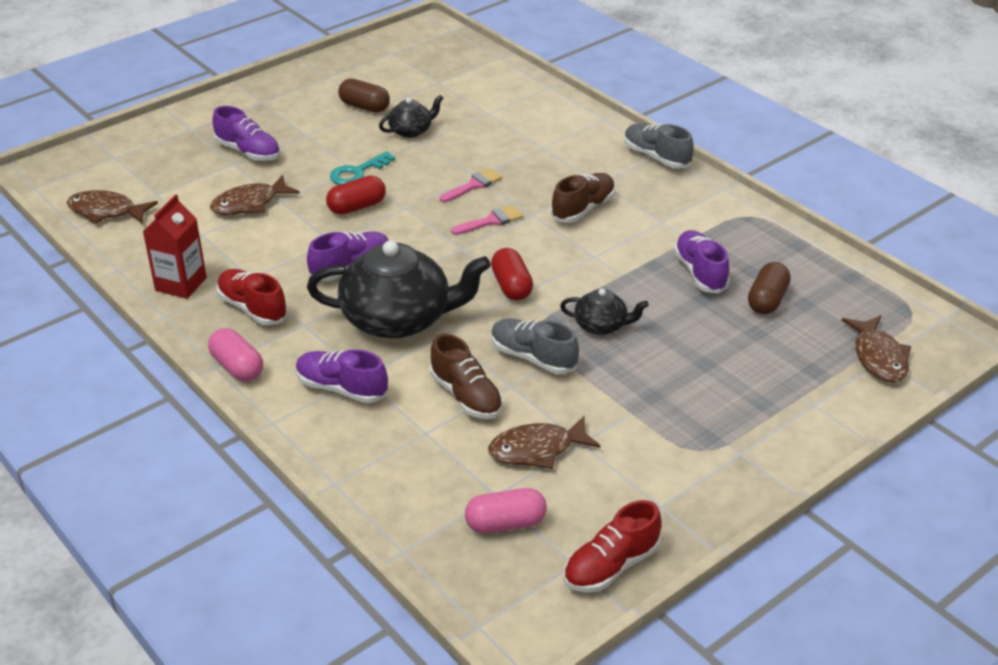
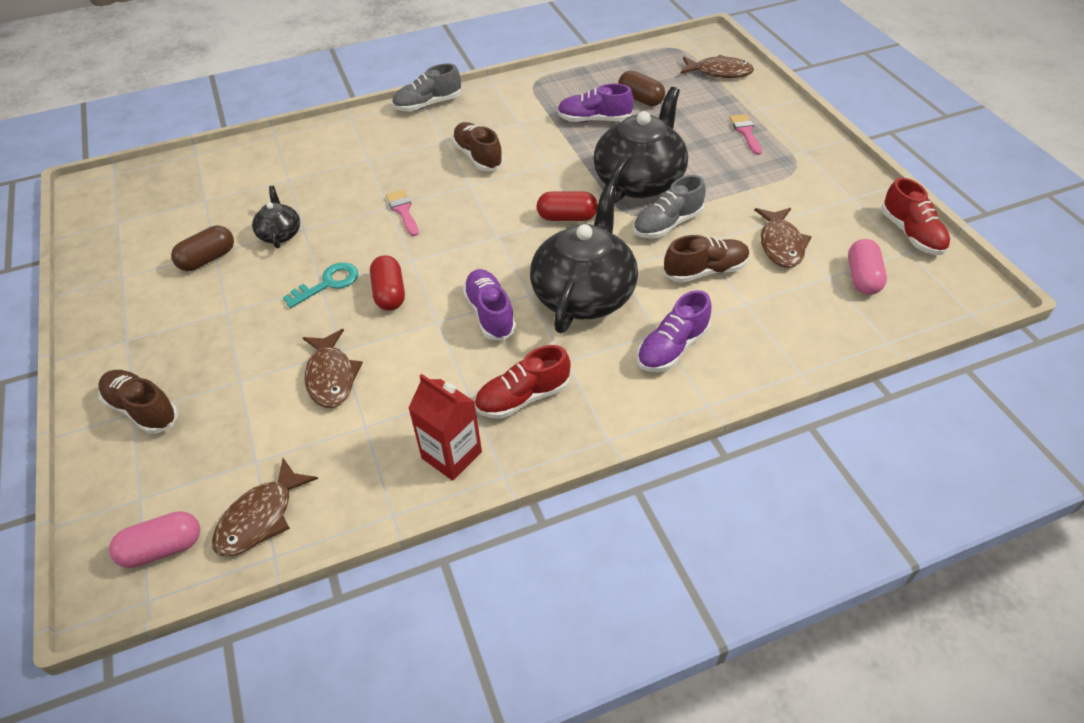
camera: 70 degrees left, 10 degrees up
(194, 132) = (143, 409): none -> brown shoe
(237, 367) = (615, 422): pink capsule -> pink capsule (163, 548)
(248, 152) = (225, 365): purple shoe -> none
(357, 172) = (328, 283): turquoise key -> turquoise key turned 105 degrees counterclockwise
(491, 221) = (465, 211): pink brush -> pink brush (745, 132)
(601, 325) = (639, 180): black teapot -> black teapot, size x2.08

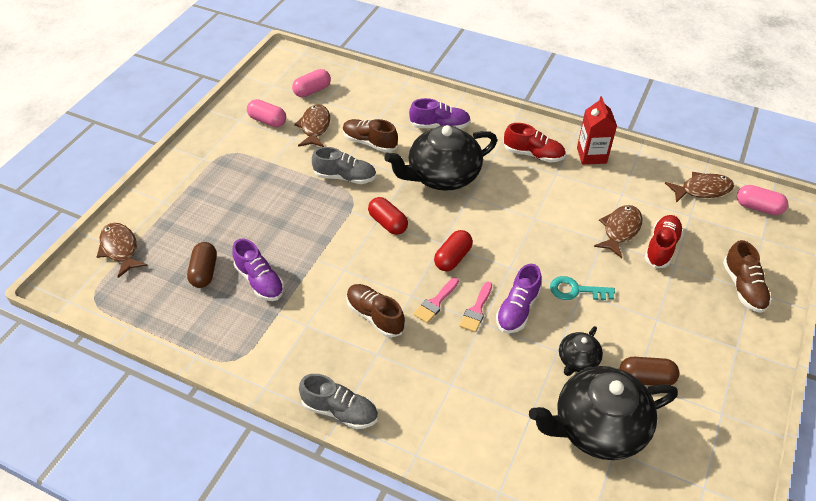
camera: 135 degrees left, 0 degrees up
(389, 293) = (544, 254): red capsule -> red capsule (453, 258)
(478, 156) = (375, 316): brown shoe -> brown shoe turned 120 degrees clockwise
(490, 313) = (502, 202): purple shoe -> purple shoe (517, 309)
(639, 180) = (313, 213): black teapot -> black teapot (598, 427)
(745, 132) = (203, 193): pink brush -> pink brush (435, 302)
(780, 244) = (315, 127): brown fish -> brown fish turned 45 degrees counterclockwise
(829, 216) = (267, 121): none -> pink capsule
(911, 234) = (254, 89): red shoe -> red shoe (661, 247)

